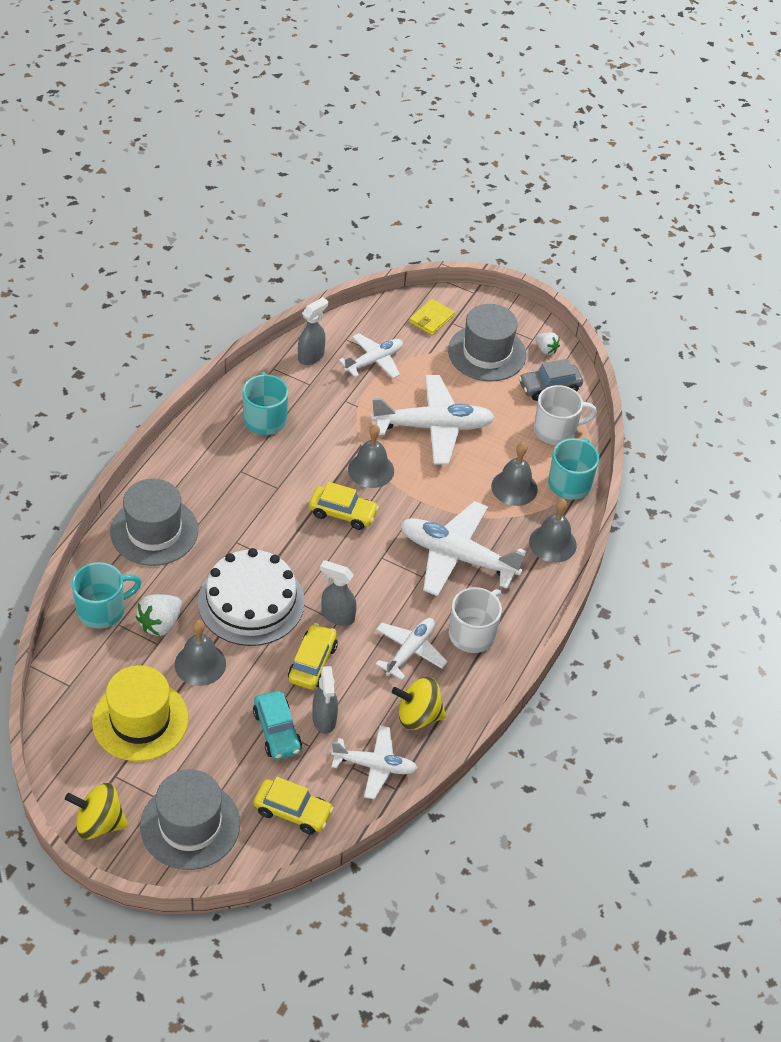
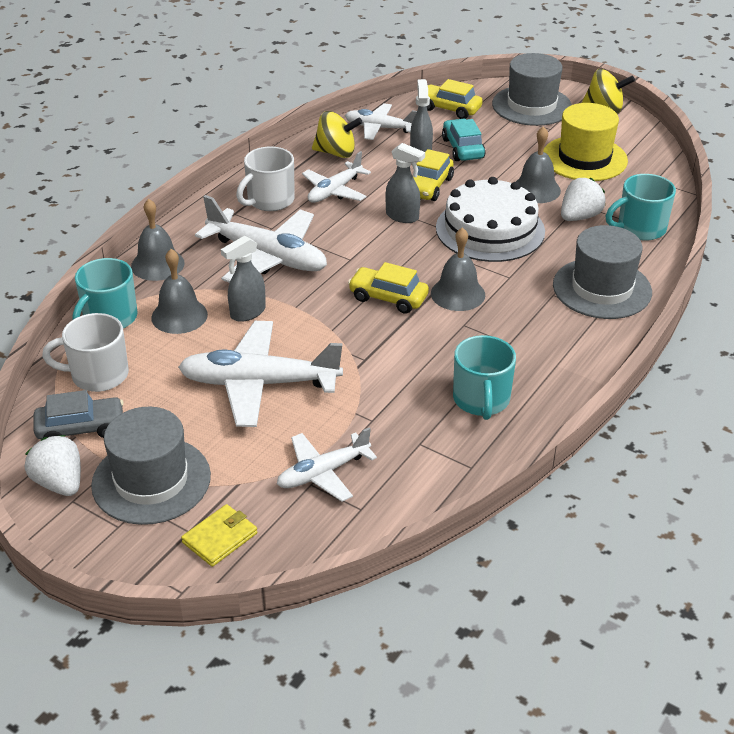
camera: 170 degrees left, 10 degrees down
(311, 356) = (415, 482): grey spray bottle -> grey spray bottle (247, 313)
(371, 470) = (349, 339): grey bell -> grey bell (458, 294)
(546, 349) = (60, 483): white strawberry -> white strawberry, size x1.60

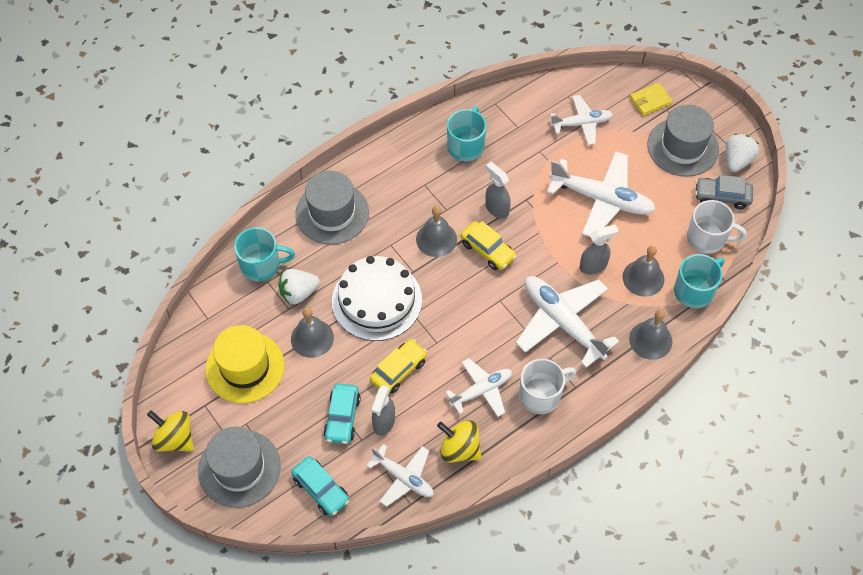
camera: 160 degrees left, 20 degrees up
(60, 483) = (737, 160): white strawberry -> white strawberry turned 135 degrees counterclockwise
(402, 216) = (438, 338): grey spray bottle -> grey spray bottle (496, 208)
(449, 109) = (321, 489): yellow car -> turquoise car

